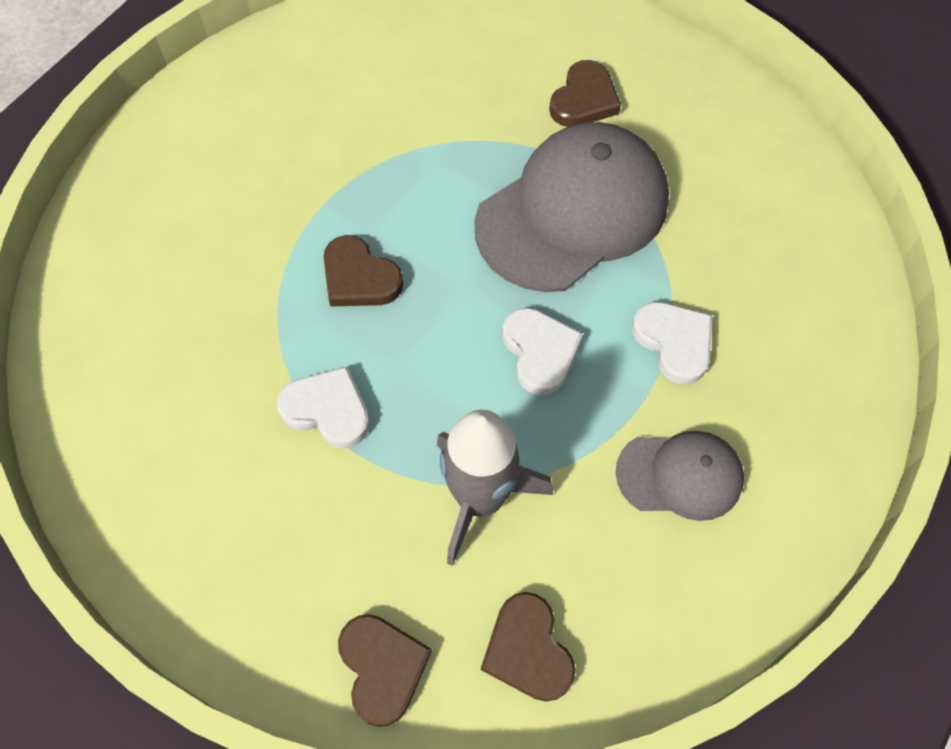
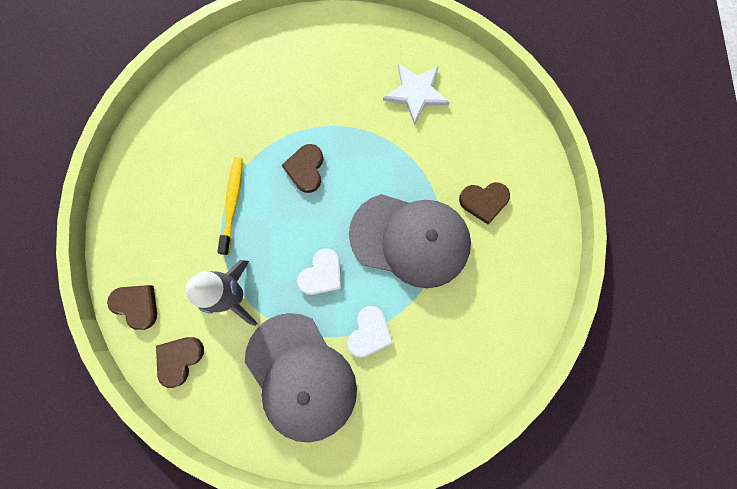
camera: 55 degrees right, 15 degrees up
(327, 410) = (232, 203): white heart -> yellow toothbrush
(365, 81) = (416, 93): none -> white star
(382, 668) = (137, 305): brown heart -> brown heart turned 90 degrees counterclockwise
(680, 475) = (301, 376): grey cap -> grey cap, size x1.89

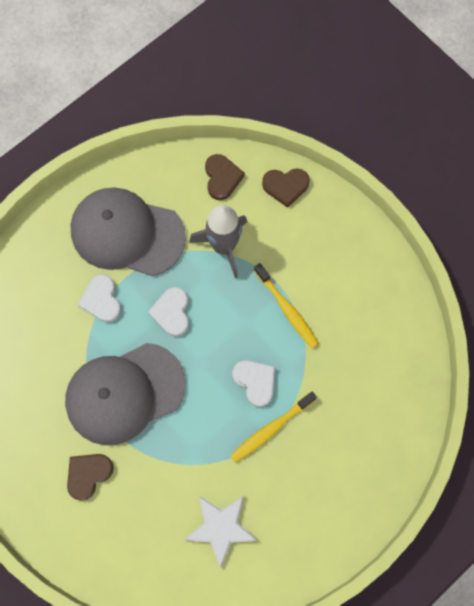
camera: 140 degrees right, 5 degrees down
(306, 169) = (255, 382): brown heart -> white heart
(324, 128) = (271, 429): none -> yellow toothbrush

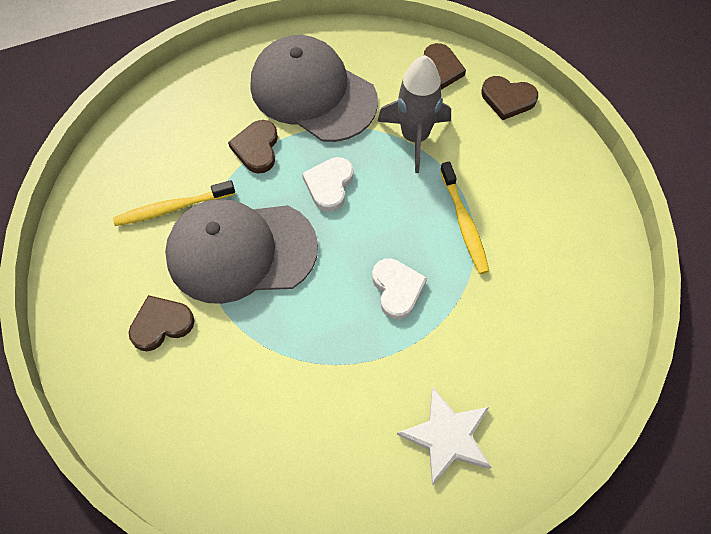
camera: 20 degrees right, 10 degrees down
(101, 300) = (257, 148): white heart -> brown heart
(221, 528) = (291, 442): white star -> white star (447, 437)
(271, 429) = (396, 348): yellow toothbrush -> yellow toothbrush (172, 208)

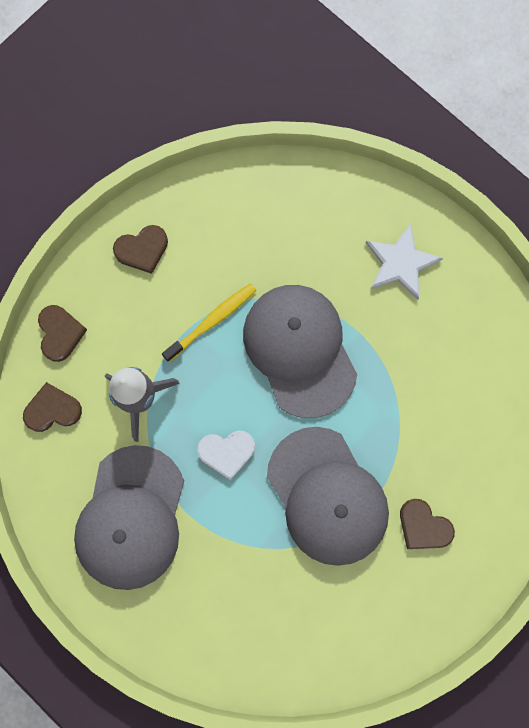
camera: 115 degrees left, 15 degrees up
(172, 208) = (315, 581): yellow toothbrush -> none
(257, 148) = (218, 538): brown heart -> brown heart (142, 250)
(397, 289) = (299, 350): white heart -> grey cap

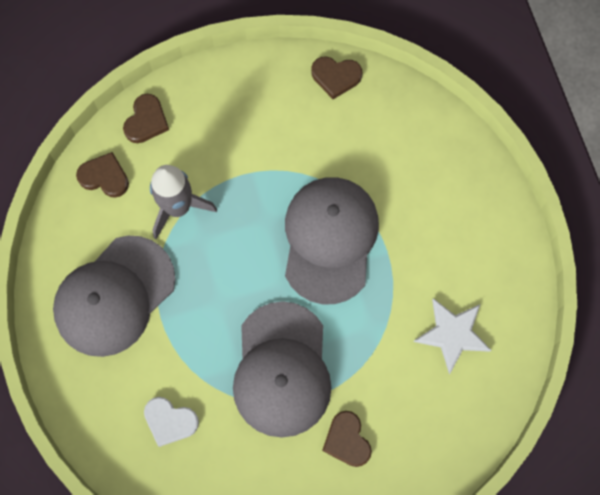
camera: 30 degrees right, 5 degrees down
(142, 250) = (250, 91): brown heart -> brown heart (336, 77)
(212, 321) = (272, 177): yellow toothbrush -> none
(227, 452) = (221, 288): white heart -> white heart (170, 421)
(401, 263) = (456, 216): white star -> white star (452, 334)

